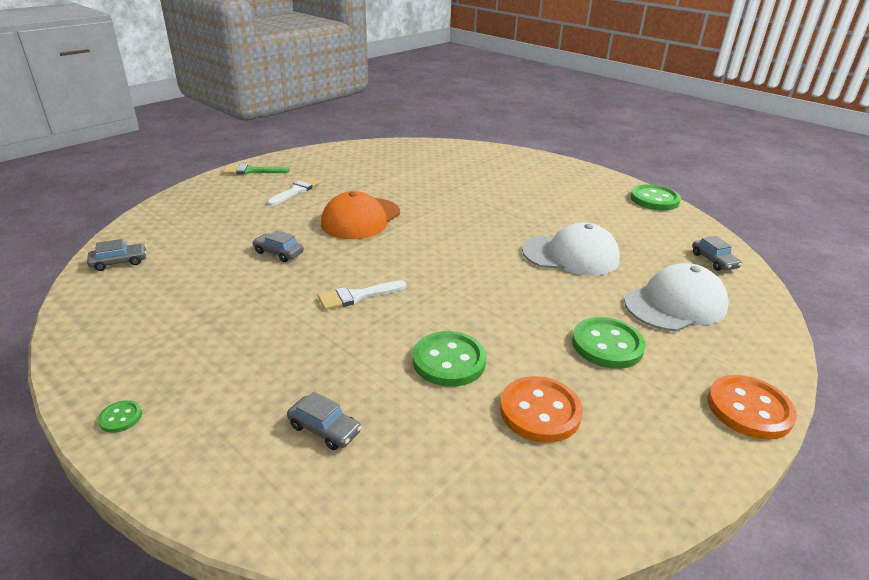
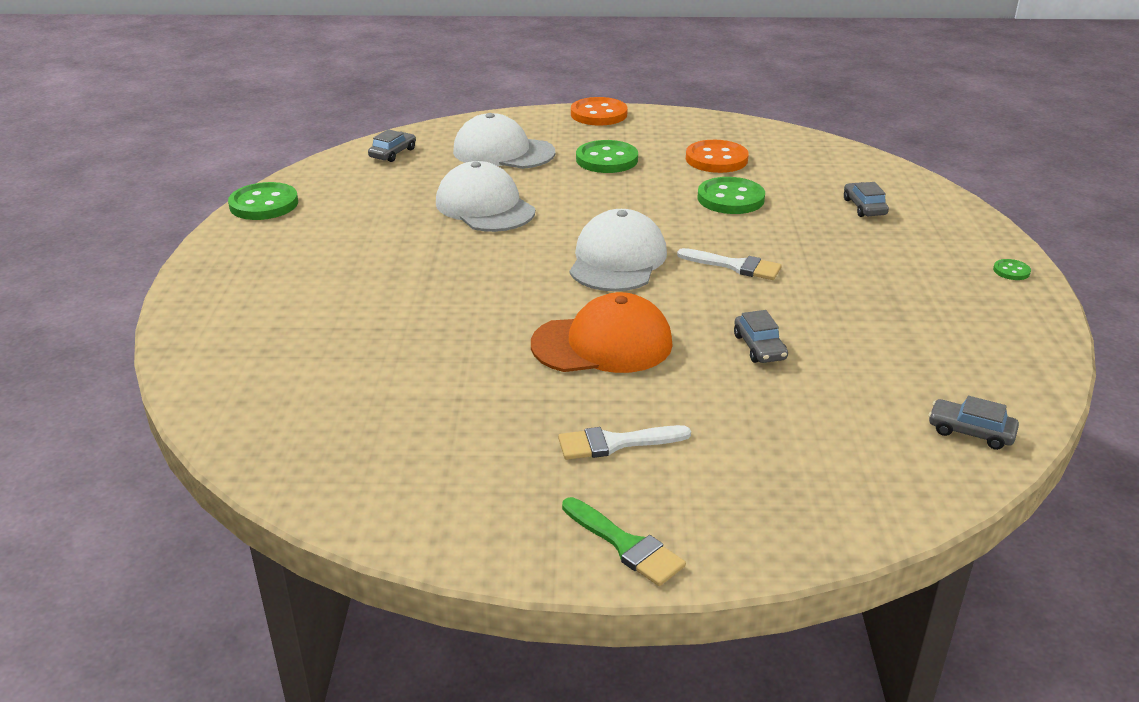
camera: 130 degrees left, 0 degrees up
(432, 262) = (617, 260): none -> white cap

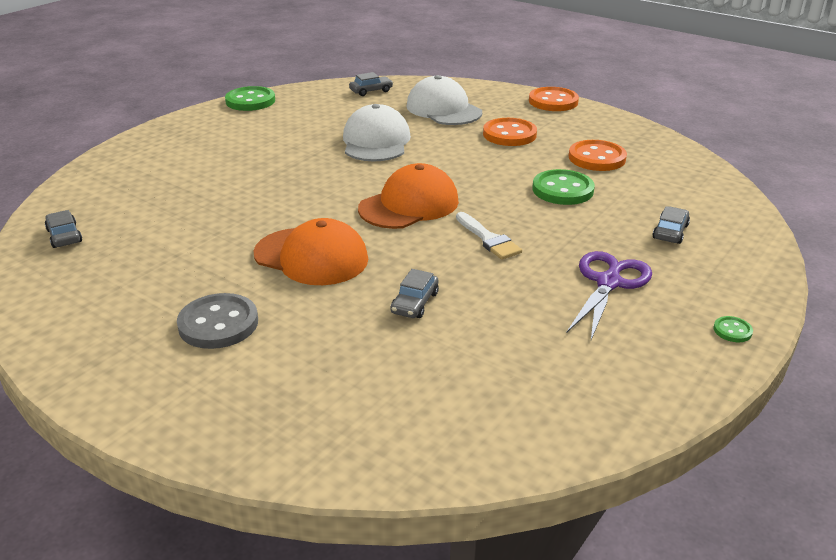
camera: 35 degrees right, 0 degrees up
(607, 159) = (509, 134): green button -> orange button
(615, 443) = (218, 324): white brush -> grey button
(617, 260) = (409, 205): white cap -> orange cap
(626, 545) = (123, 391): green brush -> none
(880, 268) = (608, 283): none -> purple scissors
(970, 432) = (481, 439): grey car -> grey car (64, 236)

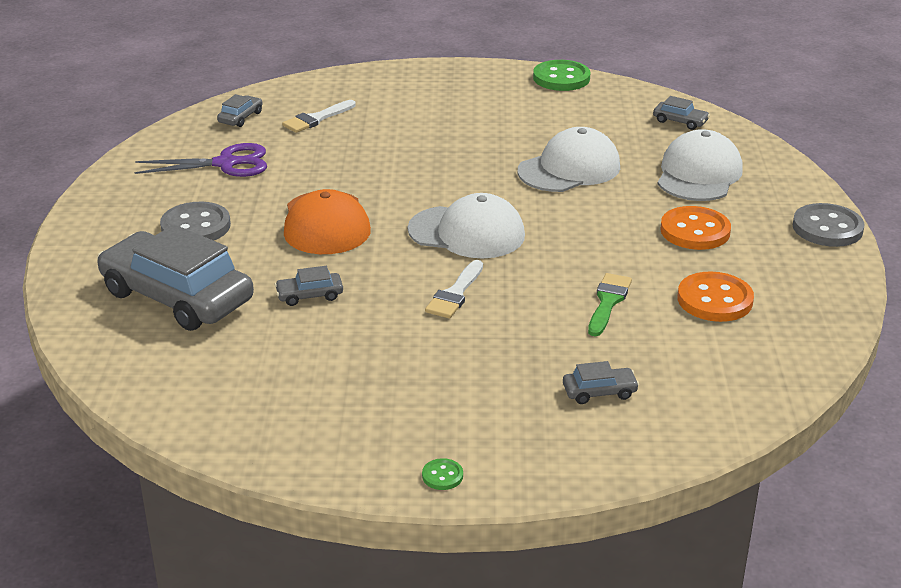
camera: 55 degrees right, 0 degrees up
(135, 203) = (316, 119): none -> white brush
(329, 376) = (177, 296): none -> grey car
(409, 205) = (467, 233): orange cap -> white cap
(553, 101) = (827, 228): orange button -> grey button
(562, 190) = (608, 302): green button -> green brush
(608, 283) = (451, 382): purple scissors -> purple scissors (225, 163)

